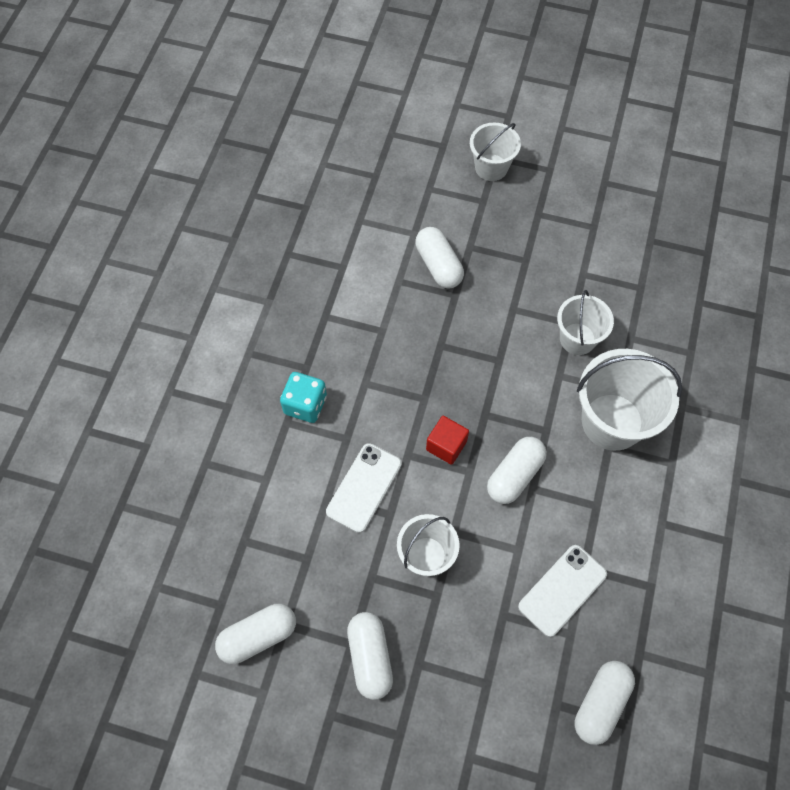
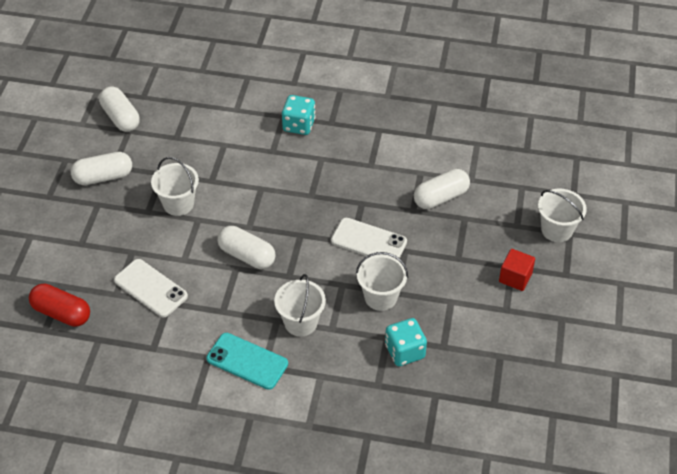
camera: 85 degrees right, 15 degrees down
(364, 487) = (232, 164): white phone -> white phone (368, 241)
(446, 445) = (270, 211): red cube -> red cube (515, 277)
(601, 703) = (62, 313): white capsule -> red capsule
(612, 421) = (300, 322): white bucket -> white bucket, size x0.61
(648, 323) = (404, 351): none -> turquoise dice
(666, 480) = (247, 361): none -> turquoise phone

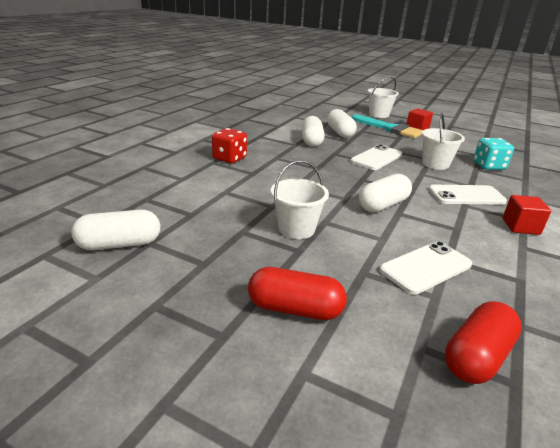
camera: 75 degrees left, 20 degrees down
(80, 222) = (295, 309): none -> red capsule
(103, 177) = (218, 275): white capsule -> white capsule (311, 141)
(247, 361) = (520, 226): turquoise phone -> red cube
(299, 125) = (229, 158): turquoise dice -> red dice
(300, 322) = (466, 195): white bucket -> white phone
(494, 246) = (389, 128): none -> turquoise brush

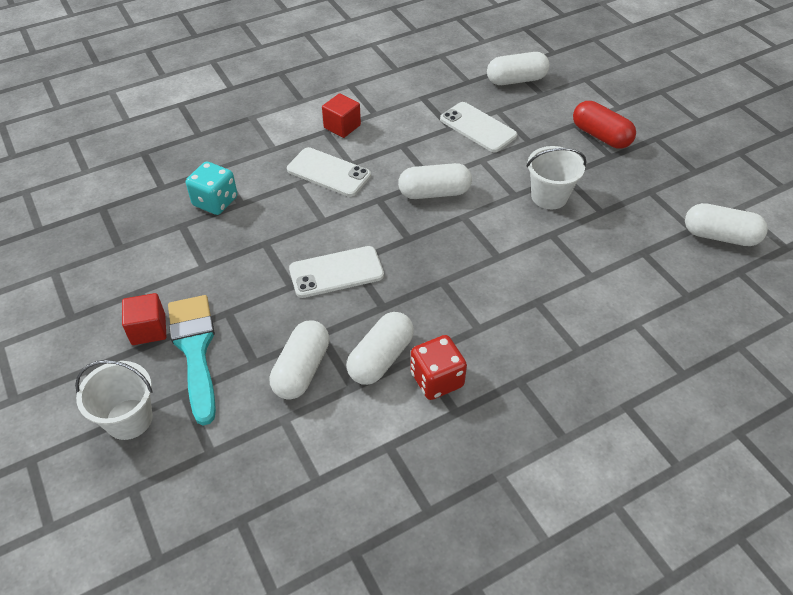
camera: 145 degrees left, 20 degrees up
(229, 158) = (549, 351): red dice -> red dice (437, 379)
(426, 267) = (478, 127): white phone -> white phone turned 45 degrees clockwise
(435, 164) = (276, 230): white bucket -> none
(477, 356) = (516, 80): red capsule -> white capsule

